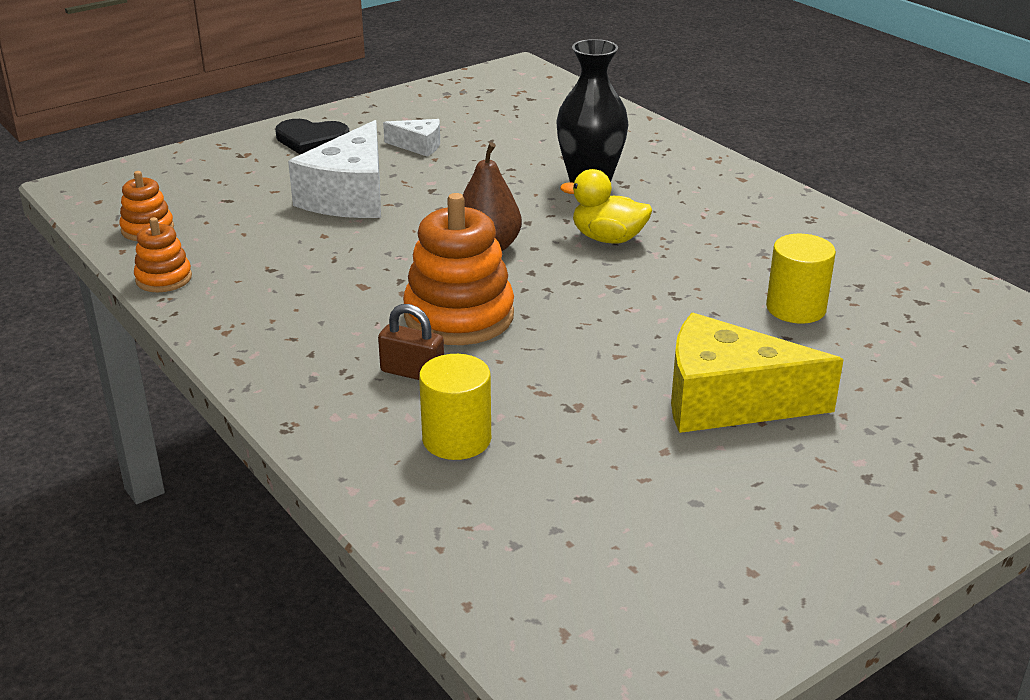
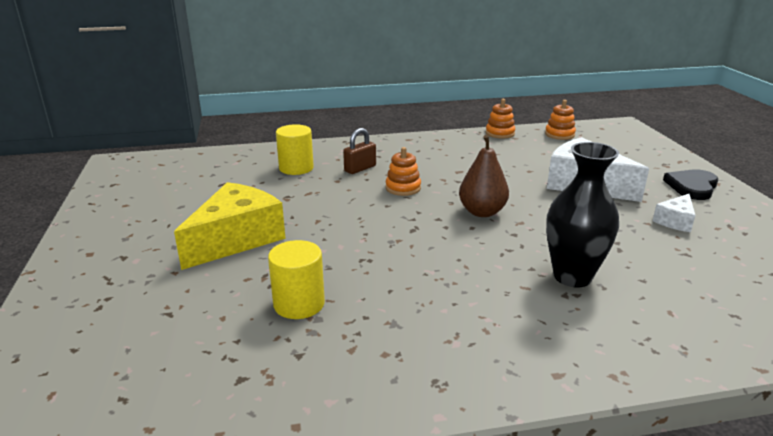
camera: 115 degrees right, 5 degrees down
(459, 316) = (403, 188): orange stacking toy -> orange stacking toy, size x0.53
(608, 238) = (467, 258): yellow duck -> none

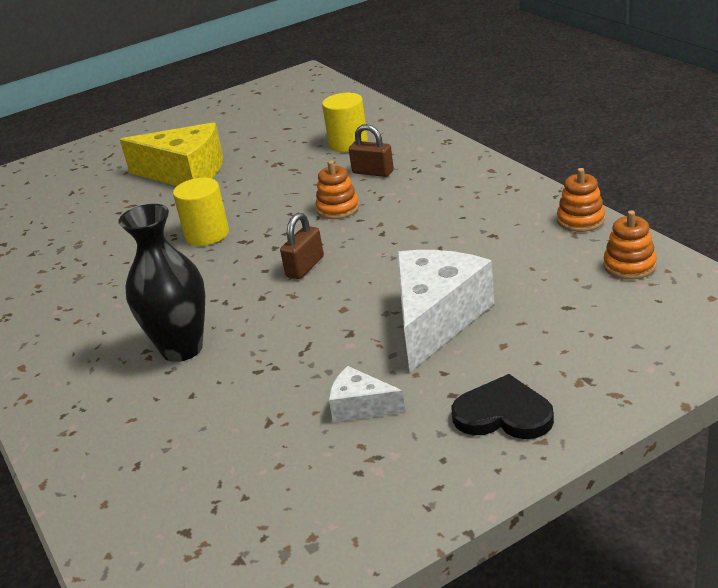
camera: 75 degrees right, 5 degrees up
(299, 304) = (95, 232): yellow cylinder -> yellow cylinder (207, 234)
(482, 212) = (305, 267): brown pear -> brown padlock

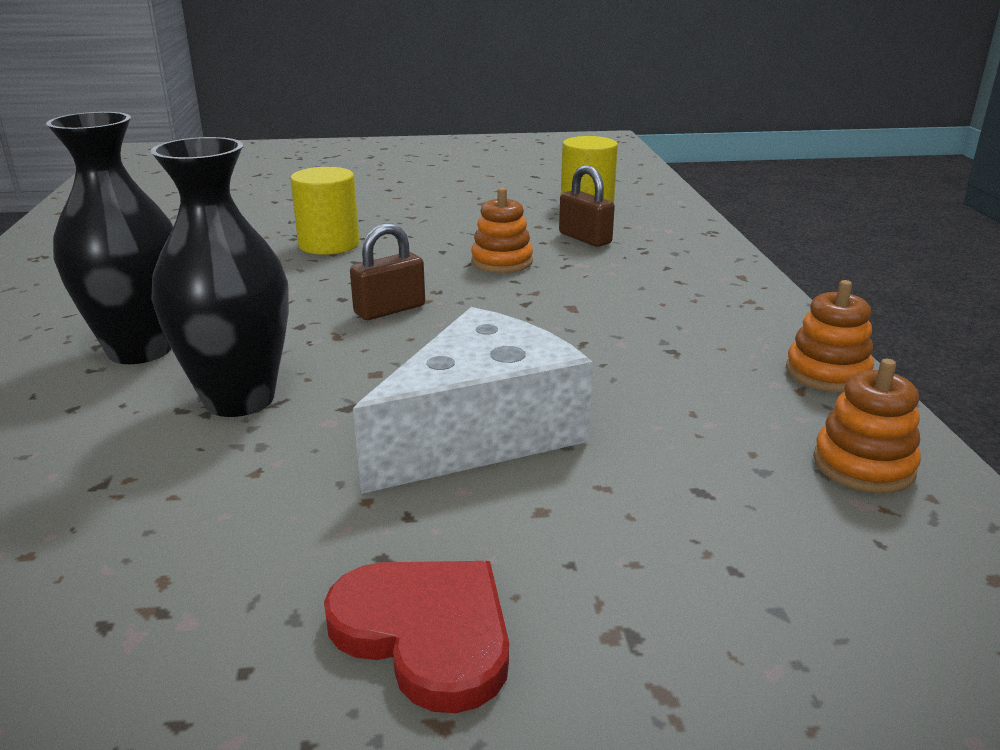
camera: 20 degrees right, 5 degrees down
(185, 173) = (382, 186): yellow cheese -> none
(284, 352) = (239, 399): none -> black vase
(361, 406) = (237, 516): white cheese -> none
(503, 414) = (426, 633): black heart -> red heart

